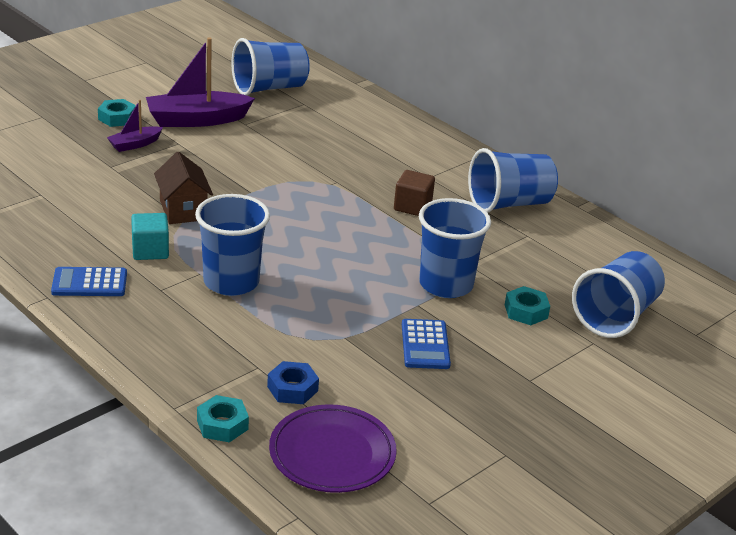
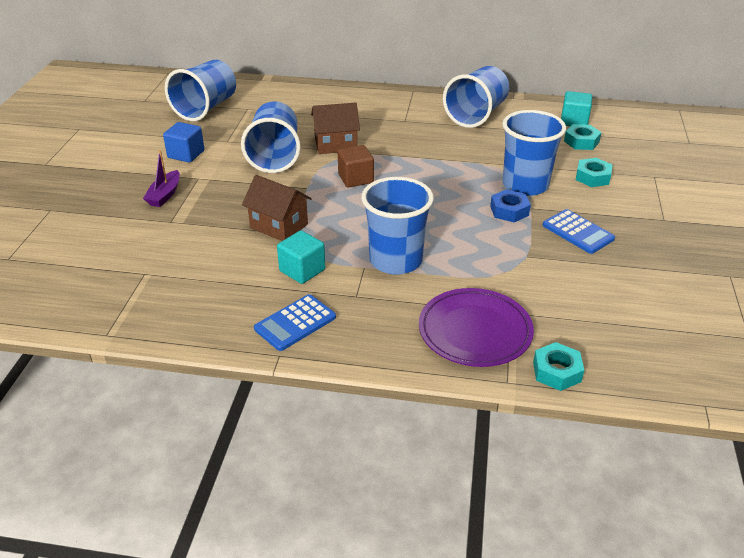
camera: 35 degrees left, 5 degrees up
(117, 118) = (119, 181): turquoise nut -> turquoise nut (581, 142)
(197, 120) = (186, 154): purple boat -> blue cube
(292, 389) = (555, 313): blue nut -> blue nut (509, 211)
(331, 169) = (335, 144): none -> brown house
(332, 453) = (649, 343): purple plate -> purple plate (475, 331)
(412, 207) = (426, 144): brown cube -> brown cube (355, 178)
(602, 256) = (574, 121): none -> turquoise cube
(615, 316) = (638, 154): blue cup -> blue cup (275, 156)

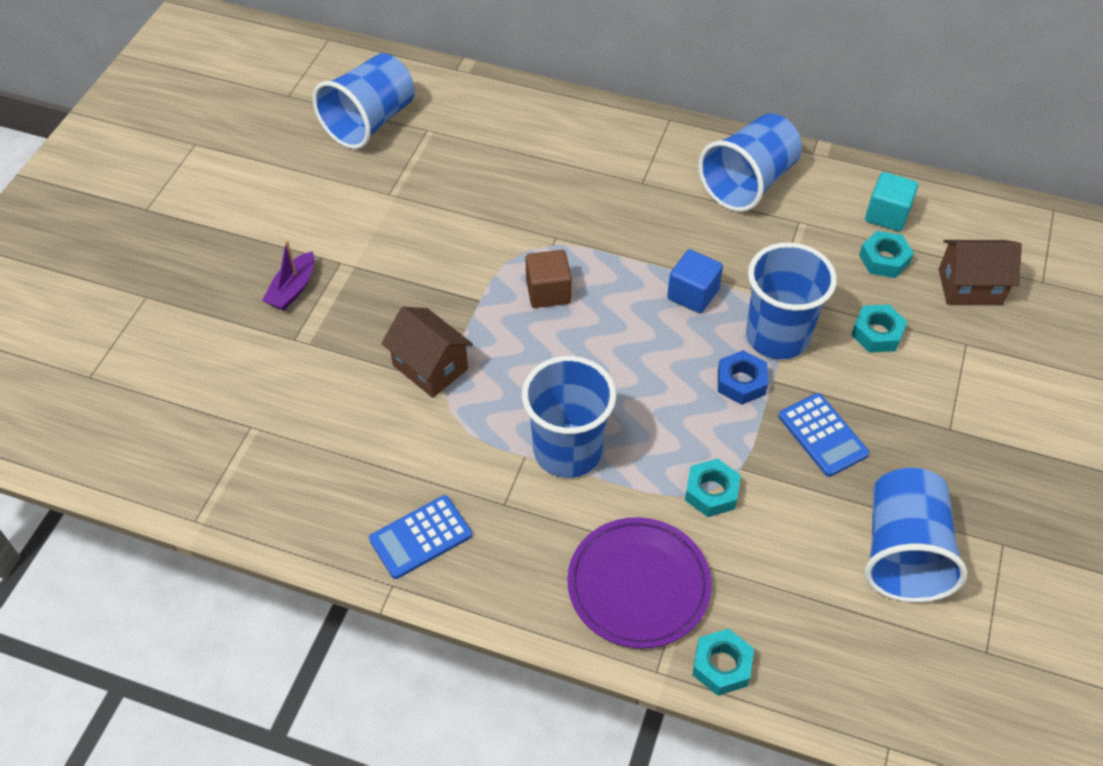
camera: 10 degrees right, 15 degrees up
(186, 154) = (330, 214): blue cube -> blue cube (693, 294)
(275, 156) = (448, 233): blue cup -> blue cup (903, 553)
(302, 270) = (445, 450): turquoise cube -> none
(335, 144) = (535, 220): brown house -> brown house (970, 287)
(510, 271) = (711, 492): none -> turquoise nut

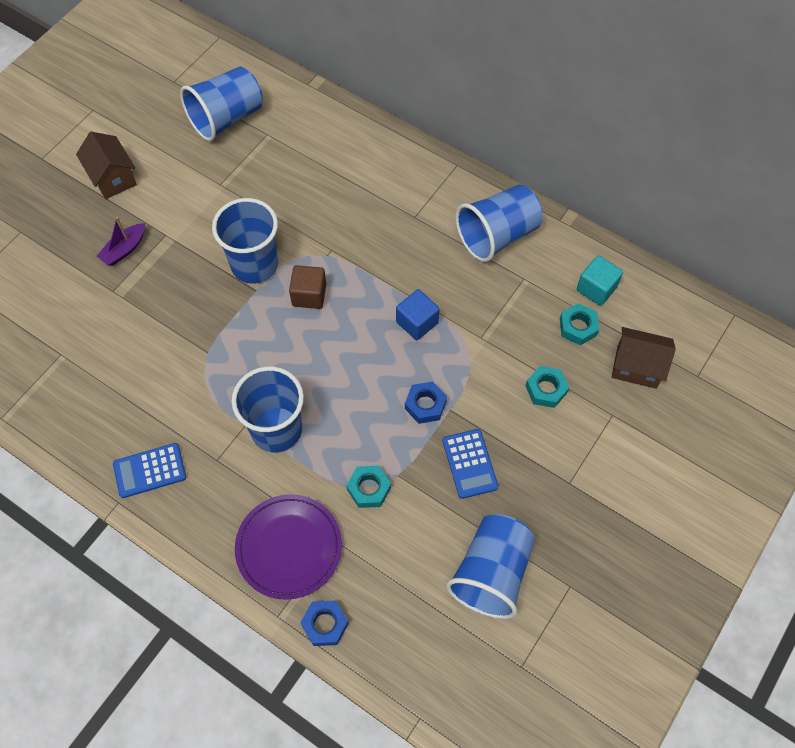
camera: 15 degrees right, 10 degrees up
(430, 367) = (201, 337): brown house -> brown house (113, 178)
(722, 666) = (325, 624): turquoise nut -> blue nut
(777, 336) = (468, 373): blue cup -> blue cup (254, 264)

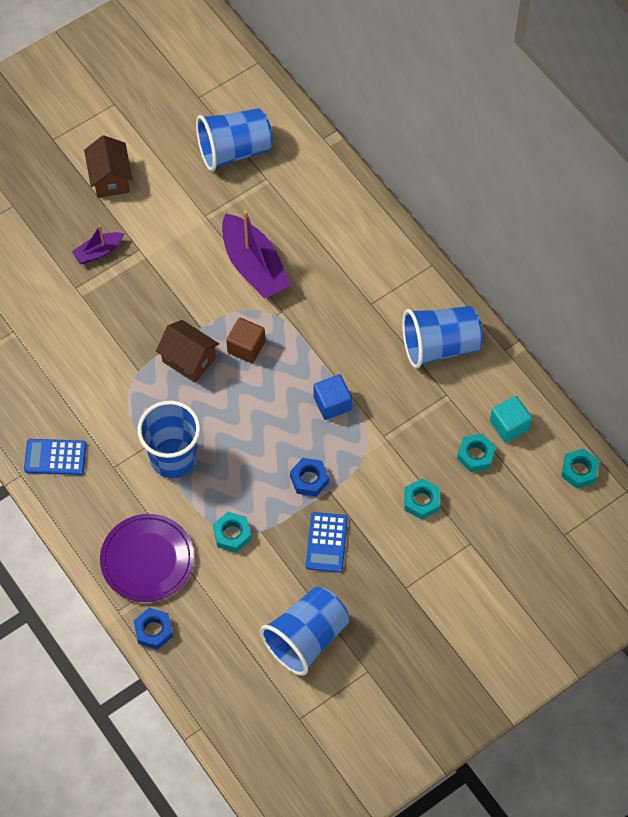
camera: 20 degrees right, 0 degrees up
(254, 264) = (208, 303): blue cup -> none
(286, 216) = (254, 266): none -> purple boat
(636, 367) = (512, 508): brown house -> brown house (189, 360)
(682, 310) = (579, 471): none -> turquoise nut

